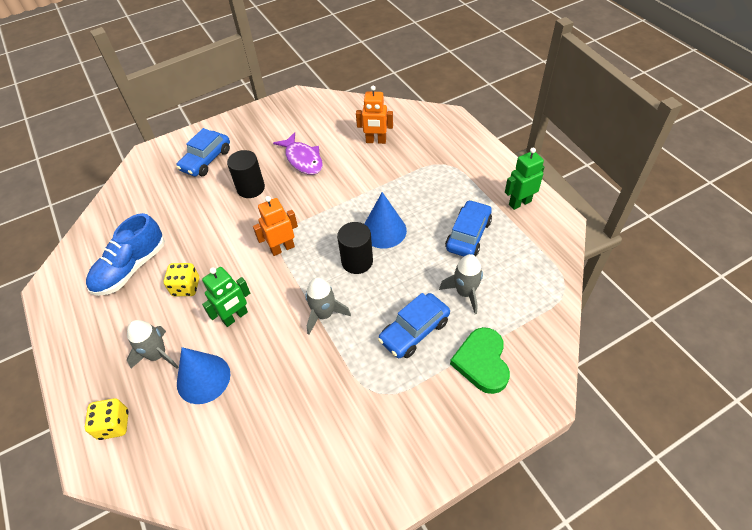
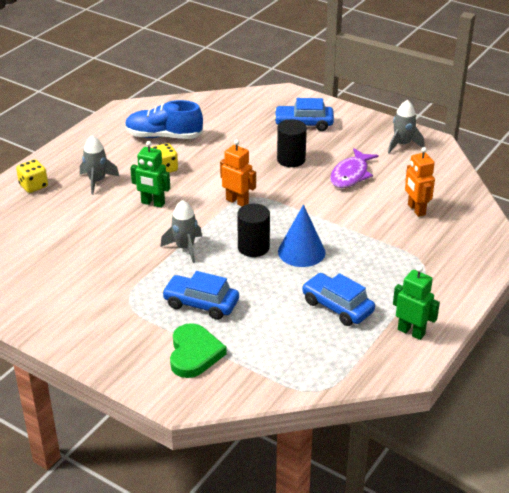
camera: 60 degrees right, 15 degrees down
(203, 378) = (90, 209): blue cone -> none
(465, 293) = (264, 323): grey rocket -> grey rocket (402, 144)
(468, 235) = (337, 307): blue car -> blue car turned 135 degrees counterclockwise
(482, 362) = (194, 354): green heart -> green heart turned 120 degrees clockwise

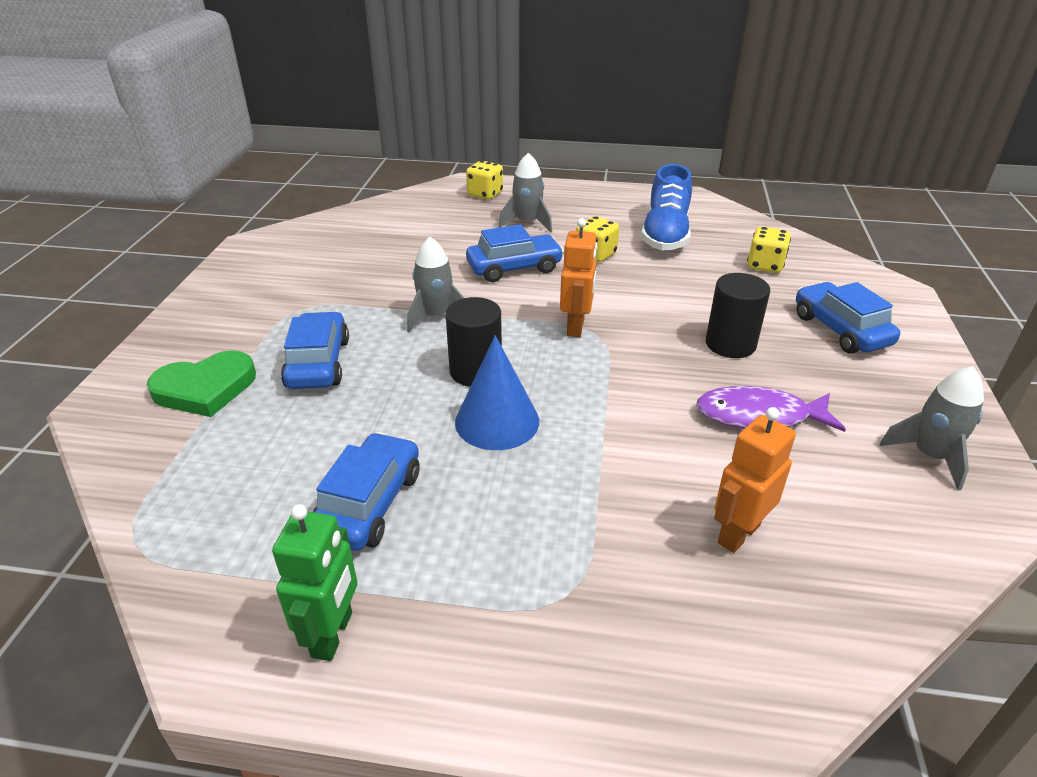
camera: 65 degrees right, 0 degrees up
(153, 203) = (514, 268): green robot -> blue car
(163, 136) = (665, 235): blue shoe -> blue shoe turned 150 degrees counterclockwise
(228, 118) = (765, 265): none -> yellow dice

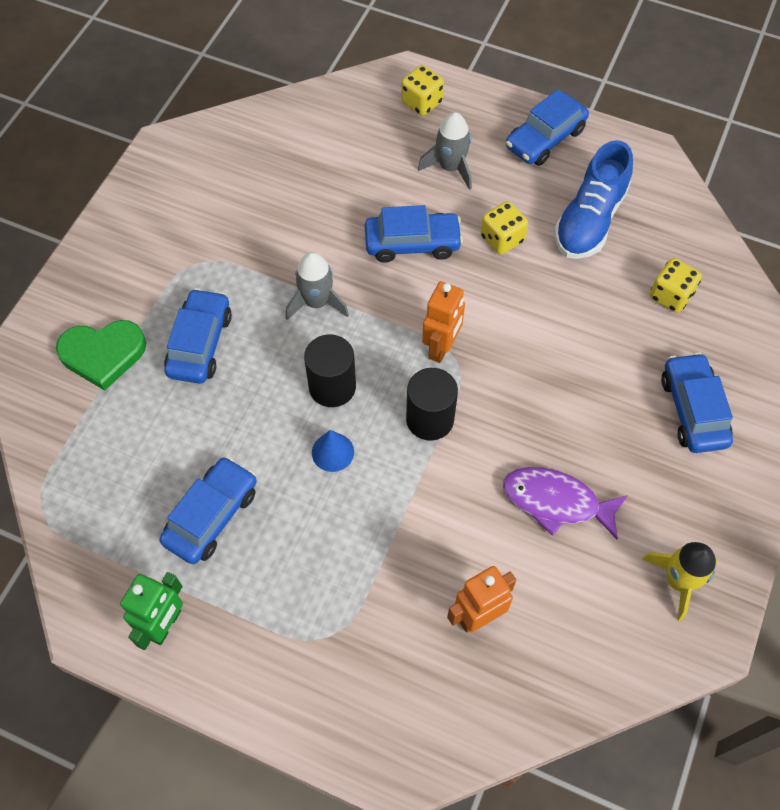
camera: 15 degrees right, 25 degrees up
(497, 421) = (332, 452): blue cone -> blue cone, size x0.59
(600, 199) = (545, 138): none -> blue car
(730, 344) = (576, 405): black cylinder -> black cylinder (430, 419)
(930, 456) = (678, 581): grey rocket -> yellow rocket

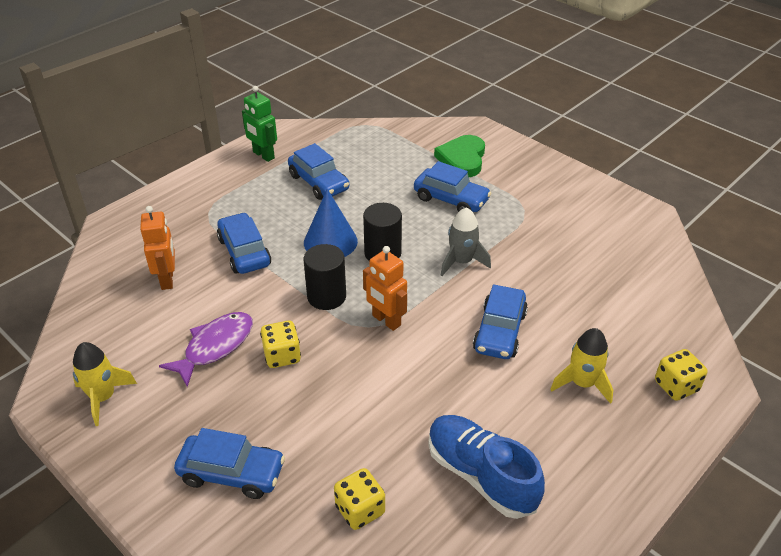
camera: 110 degrees right, 20 degrees down
(332, 452) = (330, 242): blue cone -> blue cone, size x1.70
(450, 167) = (582, 383): grey rocket -> yellow rocket
(502, 239) = (482, 395): yellow dice -> yellow dice (282, 356)
(545, 138) = (605, 476): blue car -> blue car (244, 252)

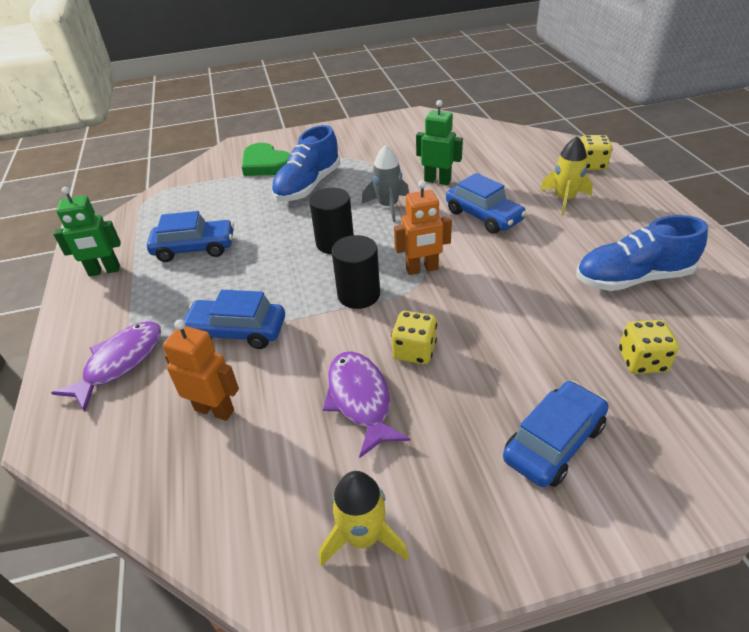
camera: 55 degrees left, 0 degrees up
(183, 215) = (120, 363): none -> purple fish
(330, 242) = (286, 268): blue cone -> none
(451, 199) = (308, 186): blue car -> blue shoe
(533, 277) = (437, 181): none -> green robot

